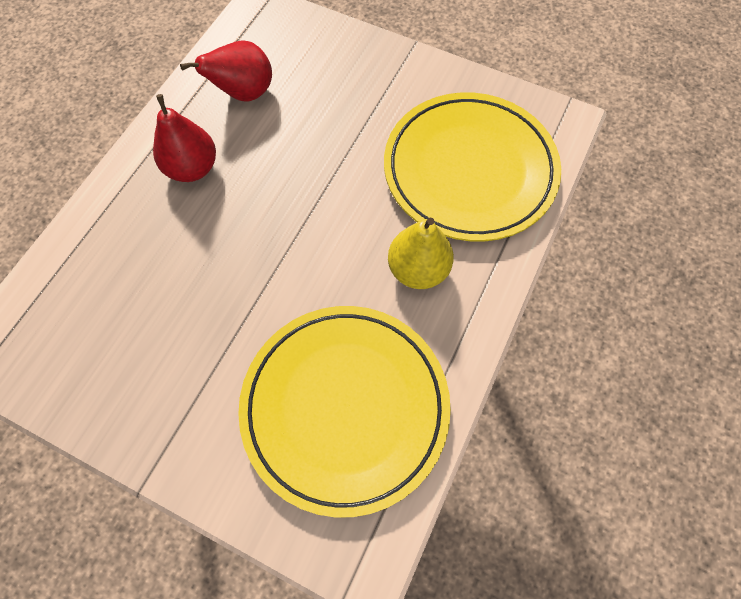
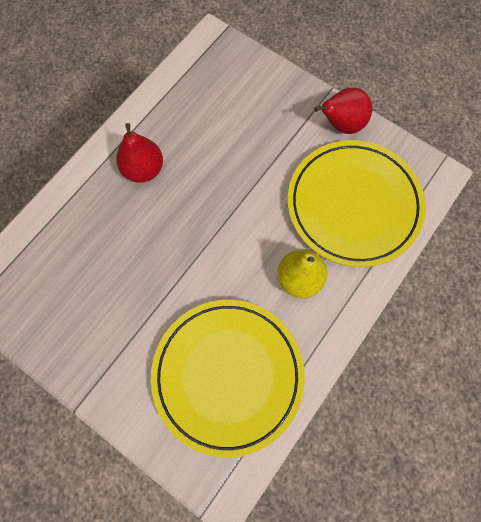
camera: 10 degrees right, 5 degrees up
(244, 93) = (190, 113): red pear -> red pear (341, 124)

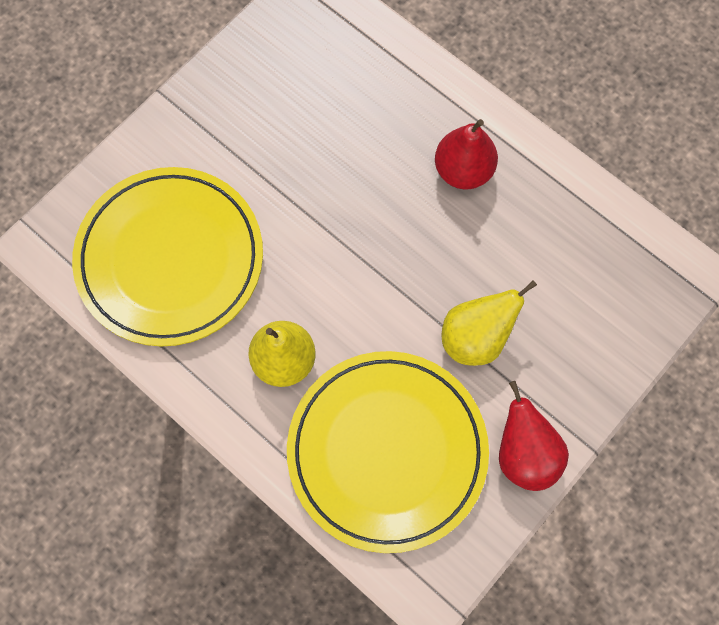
camera: 95 degrees right, 0 degrees up
(267, 156) = (476, 338): none -> yellow pear

